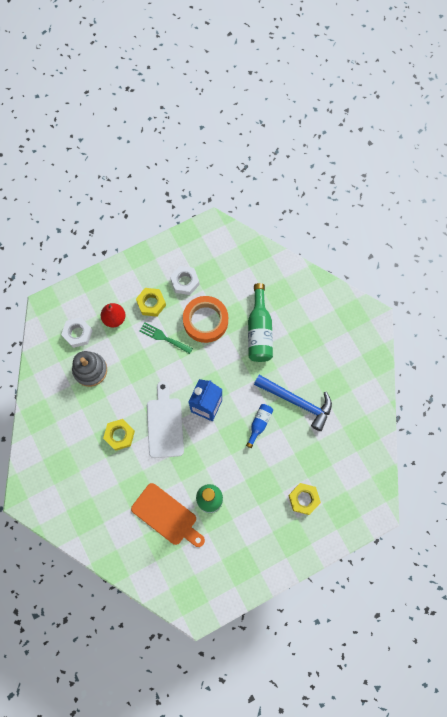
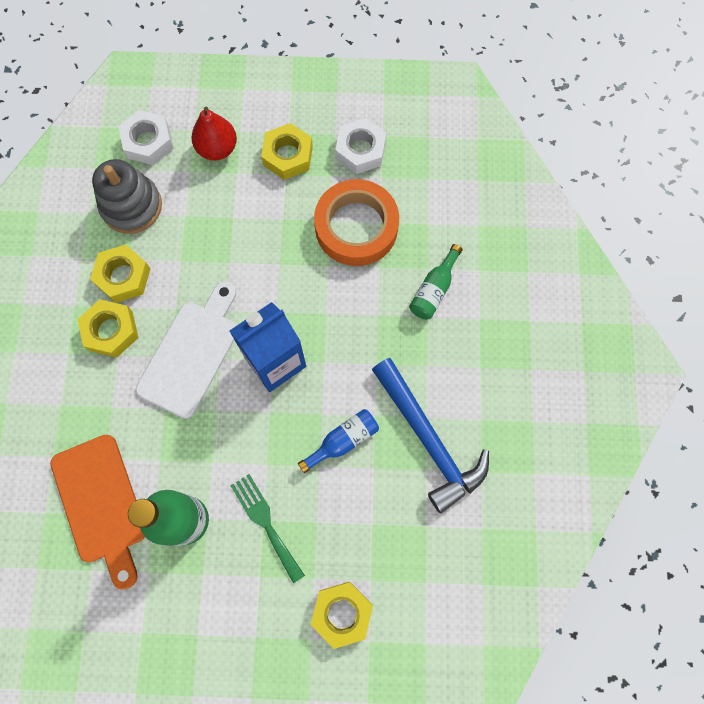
camera: 30 degrees right, 0 degrees up
(108, 406) = (123, 277): none -> yellow nut
(163, 337) = (274, 217): green fork -> green fork (266, 523)
(259, 331) = (434, 290): green bottle -> green bottle, size x0.56

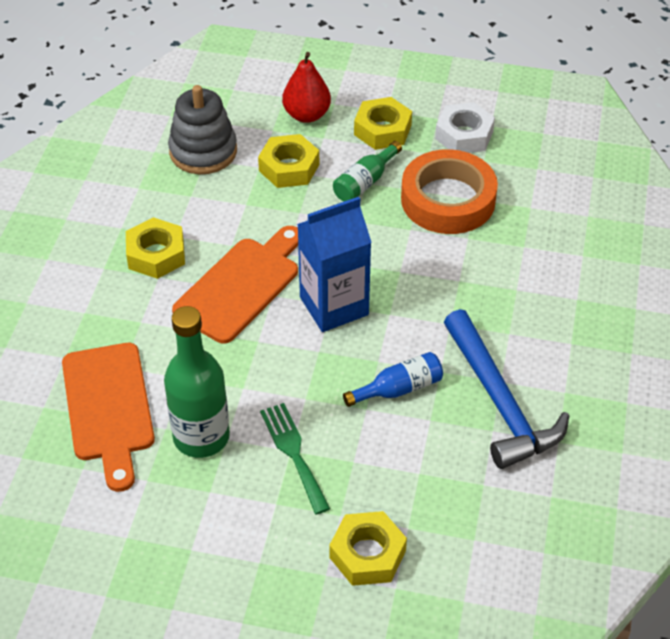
camera: 10 degrees right, 25 degrees down
(123, 277) = (180, 210): yellow nut -> yellow nut (289, 168)
(148, 142) = (233, 101): white nut -> none
(191, 353) = (241, 286): white cutting board -> orange cutting board
(434, 290) = (527, 266): green bottle -> green bottle (365, 182)

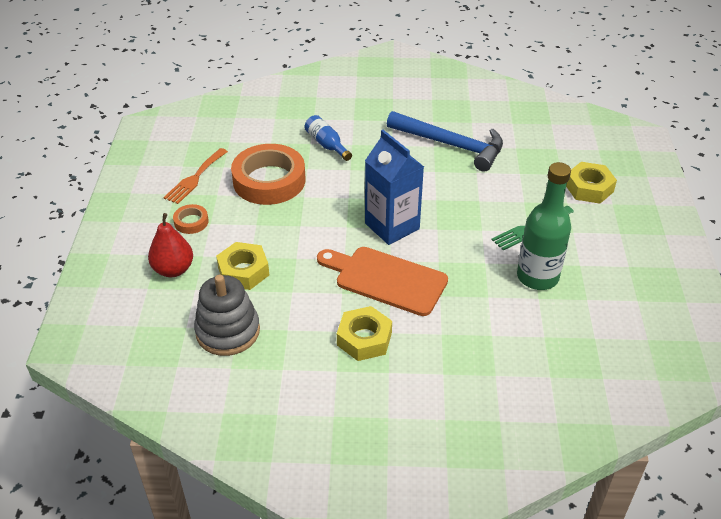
camera: 100 degrees left, 5 degrees down
(108, 408) = (534, 335): orange cutting board -> none
(365, 182) = (255, 225): green bottle -> none
(382, 130) = (191, 222): yellow nut -> orange tape
(399, 389) = (456, 187): blue bottle -> blue bottle (326, 144)
(464, 135) = (195, 178): white nut -> orange fork
(499, 402) = (451, 145): blue hammer -> blue hammer turned 60 degrees clockwise

